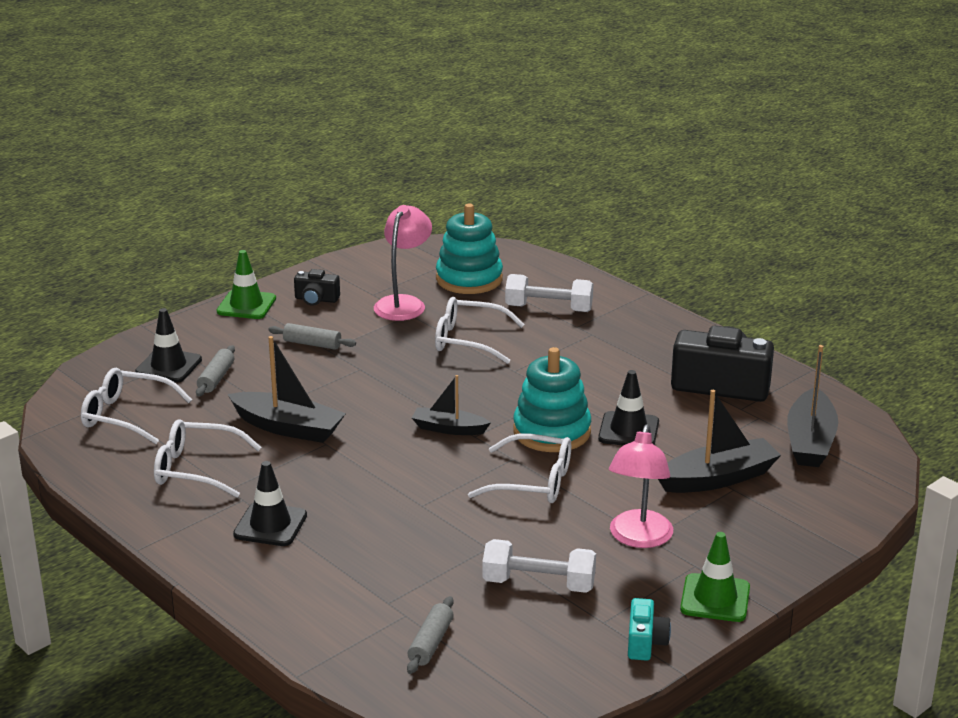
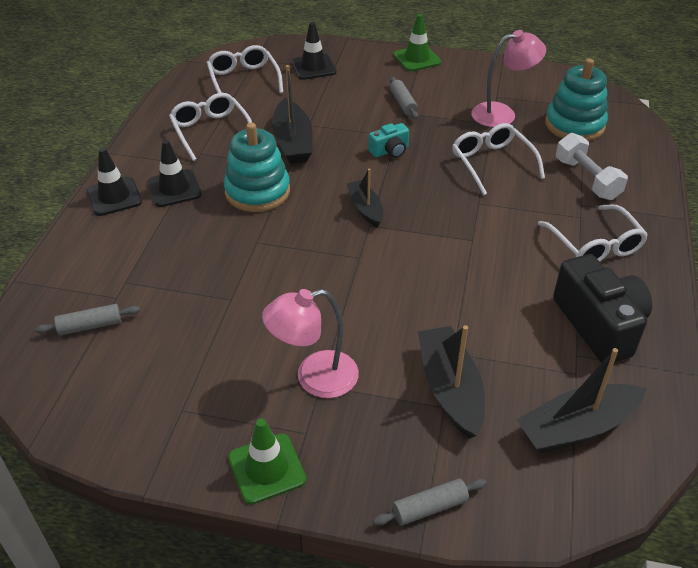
camera: 55 degrees right, 15 degrees up
(216, 378) = (319, 89): grey rolling pin -> grey rolling pin (429, 507)
(316, 299) = (459, 79): black camera -> none
(533, 482) = (338, 282): white glasses -> white glasses (595, 245)
(538, 584) = (205, 348): white dumbbell -> none
(552, 432) = (416, 260): turquoise stacking toy -> turquoise stacking toy (257, 191)
(628, 430) = (464, 301): black traffic cone -> black traffic cone (114, 197)
(645, 642) = (170, 449): turquoise camera -> turquoise camera (390, 151)
(718, 478) = (450, 389): black boat -> black boat turned 135 degrees counterclockwise

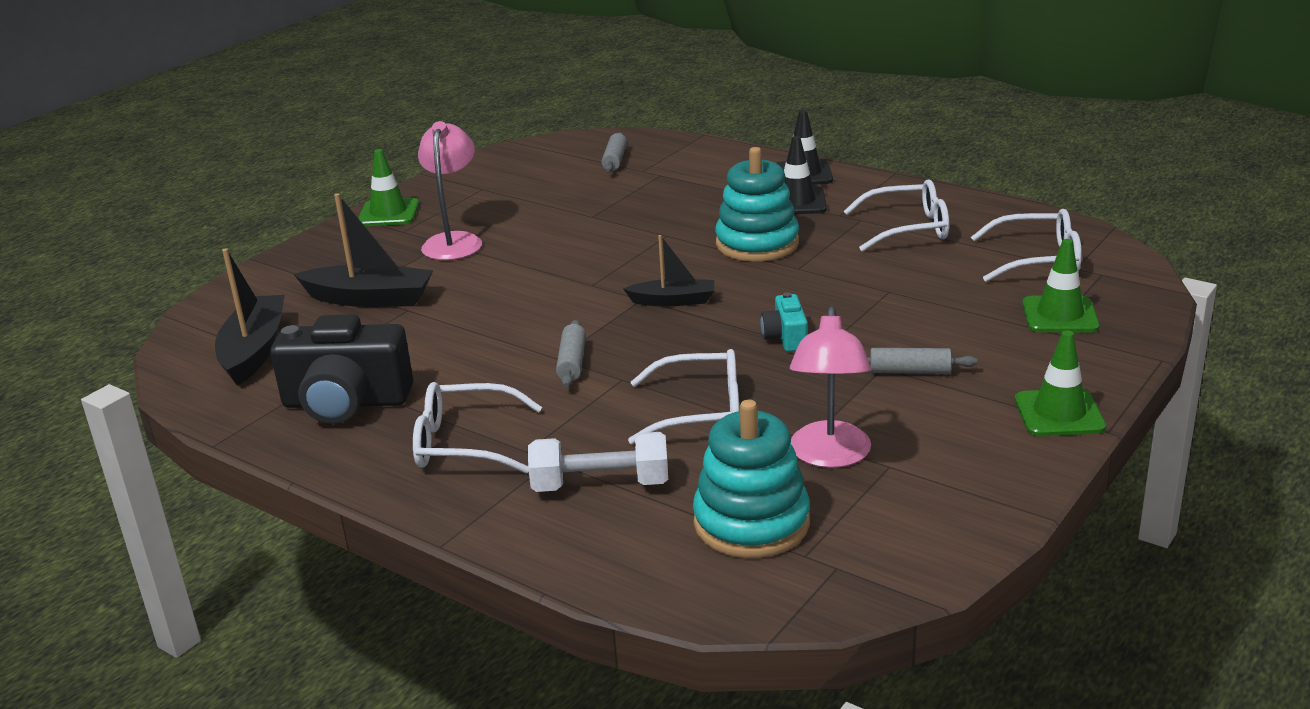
camera: 115 degrees right, 15 degrees down
(293, 142) = (851, 275): black boat -> none
(313, 67) = (1060, 315): black traffic cone -> green traffic cone
(429, 507) = (276, 268): grey rolling pin -> grey rolling pin (572, 362)

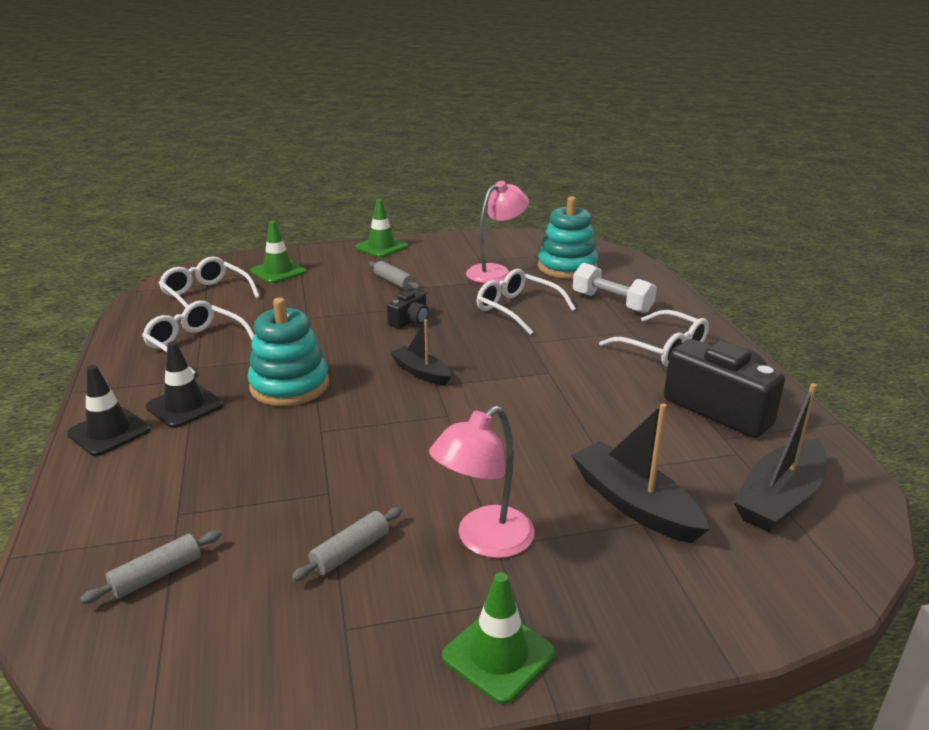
camera: 140 degrees left, 0 degrees up
(572, 362) = (544, 364): grey rolling pin -> grey rolling pin (350, 552)
(785, 338) = (410, 321): turquoise camera -> black camera

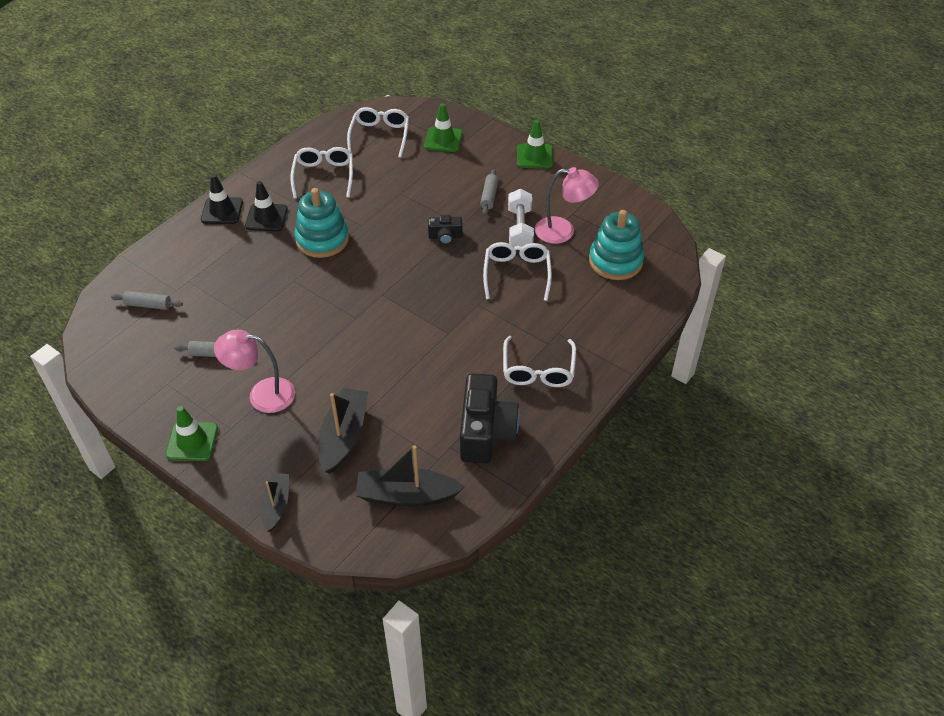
camera: 50 degrees right, 20 degrees up
(421, 373) = (389, 280): black boat -> black boat (276, 505)
(612, 302) = (582, 313): white dumbbell -> white dumbbell (520, 229)

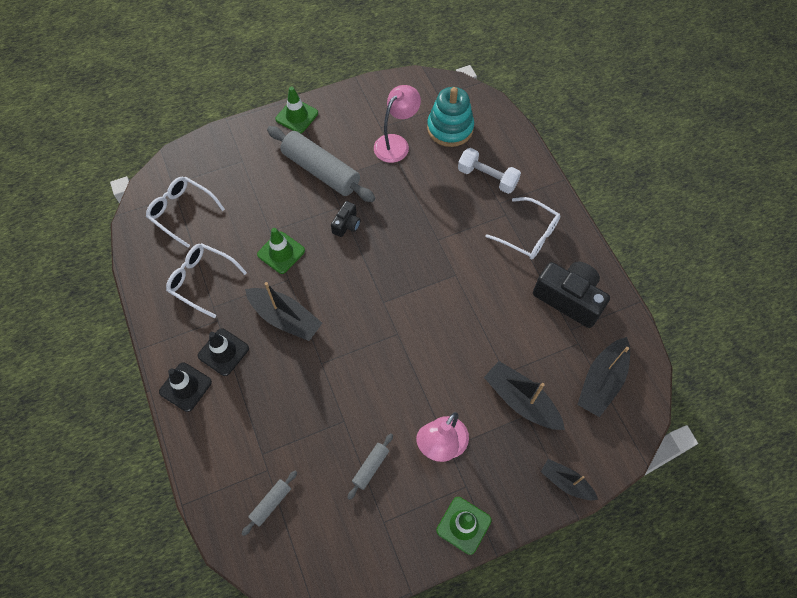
camera: 60 degrees left, 15 degrees up
(322, 239) = (285, 318): turquoise stacking toy -> black boat
(443, 140) = (225, 168): green traffic cone -> green traffic cone (281, 252)
(489, 196) = (321, 171): grey rolling pin -> grey rolling pin, size x2.18
(517, 274) = (422, 197): white glasses -> none
(520, 229) = (373, 169): white dumbbell -> white dumbbell (487, 177)

